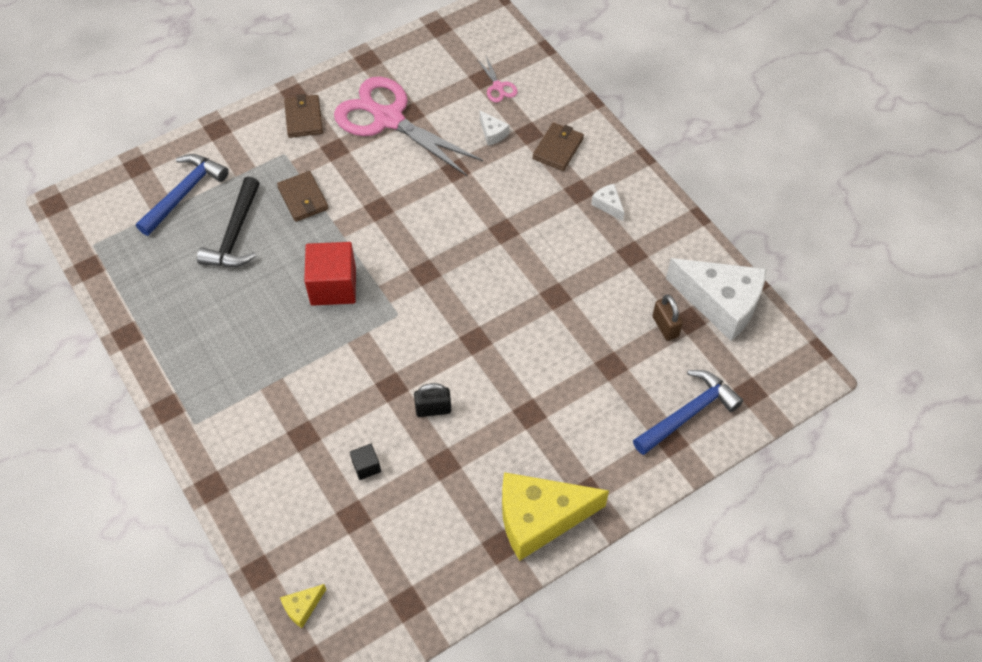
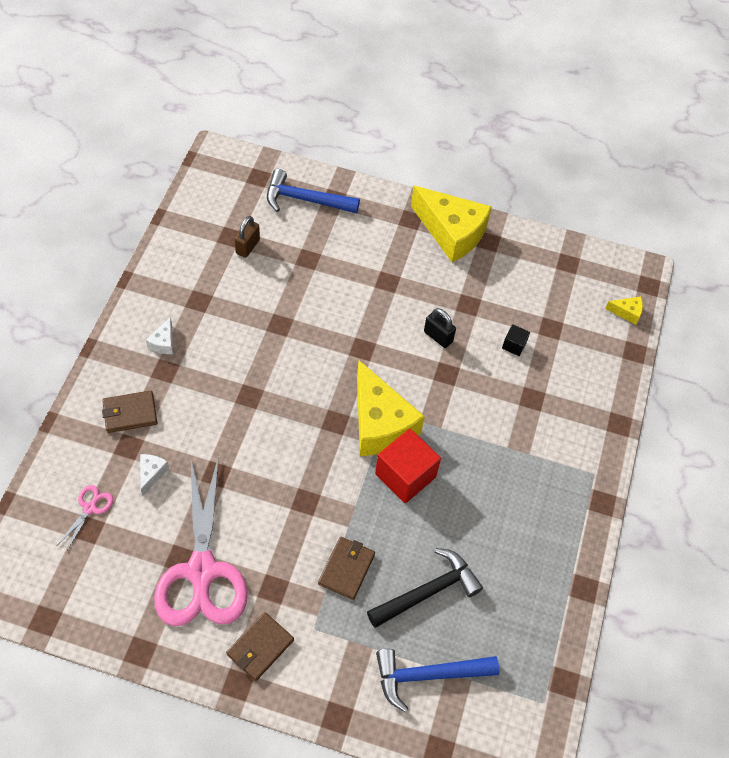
camera: 135 degrees left, 0 degrees up
(393, 301) = (380, 423): none -> yellow cheese
(720, 303) = (199, 226): white cheese -> none

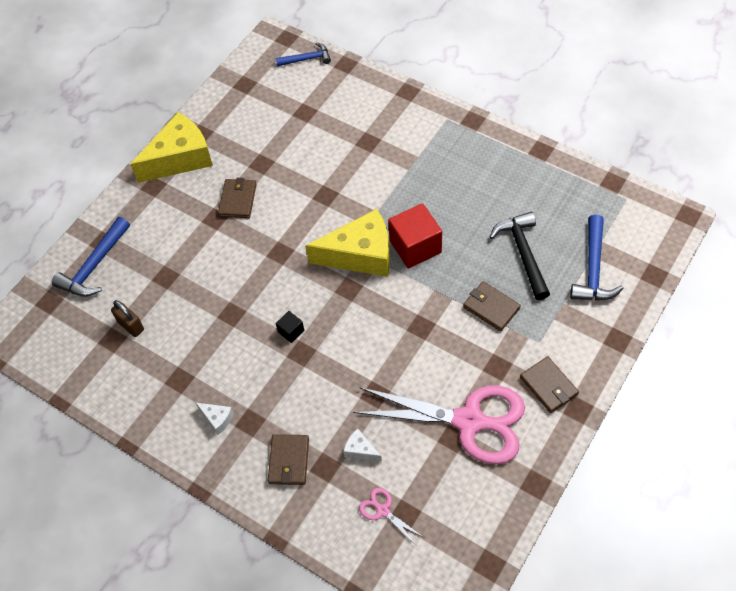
camera: 65 degrees left, 0 degrees up
(416, 295) = (238, 200): none -> brown wallet
(438, 336) = (286, 193): black padlock -> none
(514, 345) = (313, 141): black cube -> black cube (291, 331)
(627, 312) = (307, 59): yellow cheese -> blue hammer

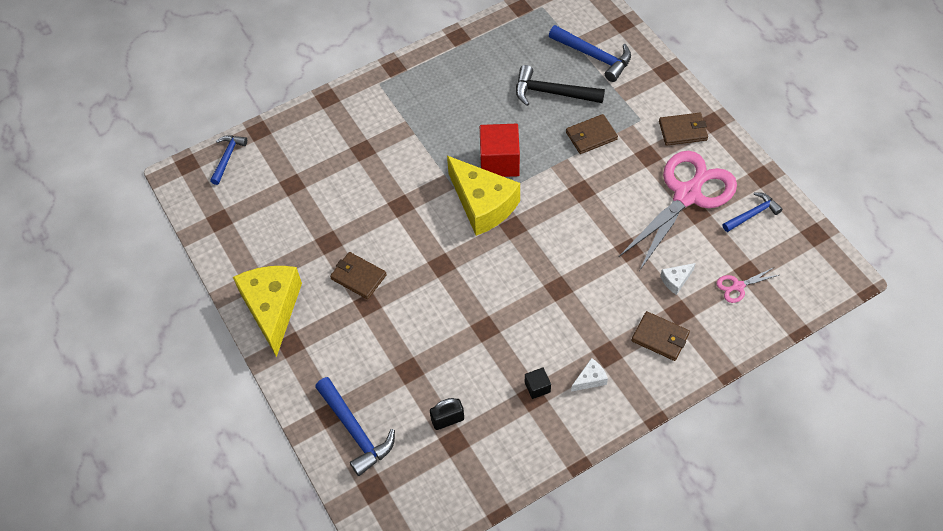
camera: 65 degrees left, 0 degrees up
(131, 326) = (447, 419): brown padlock -> black padlock
(291, 331) = (531, 287): black cube -> black cube (537, 387)
(360, 255) = (483, 204): yellow cheese -> yellow cheese turned 120 degrees clockwise
(480, 492) = (752, 214): none -> blue hammer

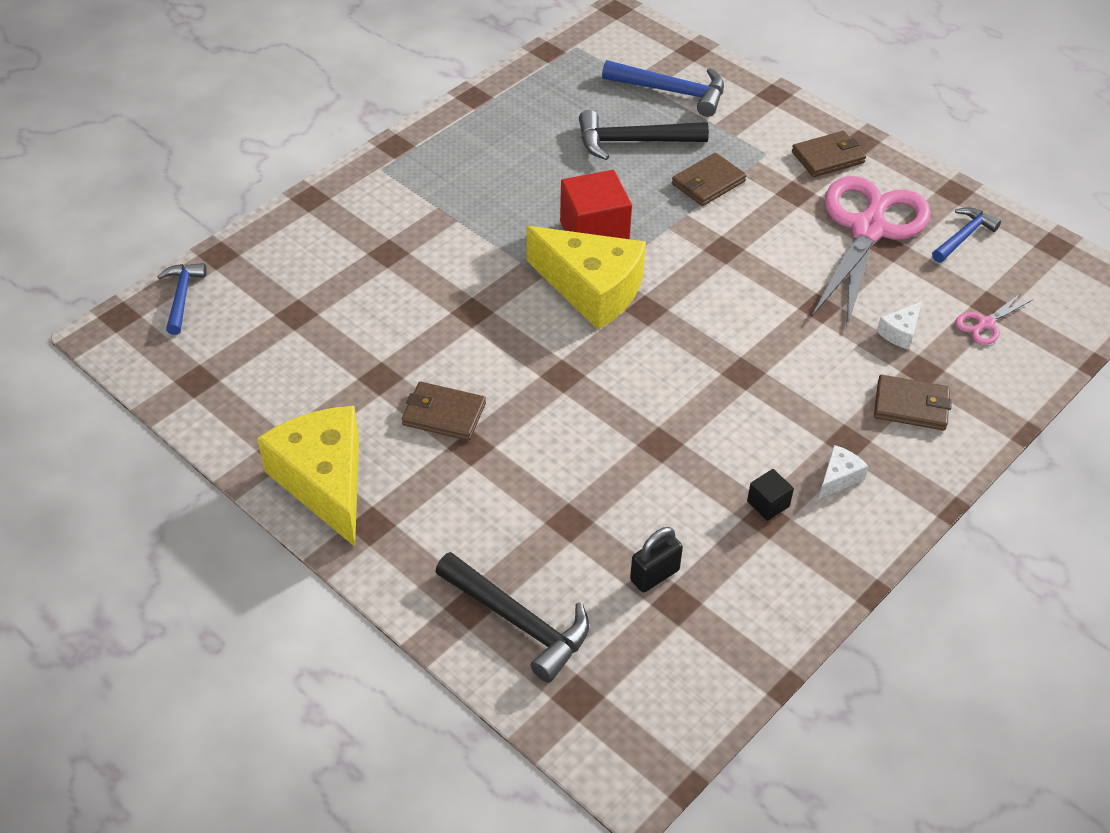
camera: 20 degrees left, 10 degrees down
(355, 431) = (519, 622): blue hammer -> black hammer

